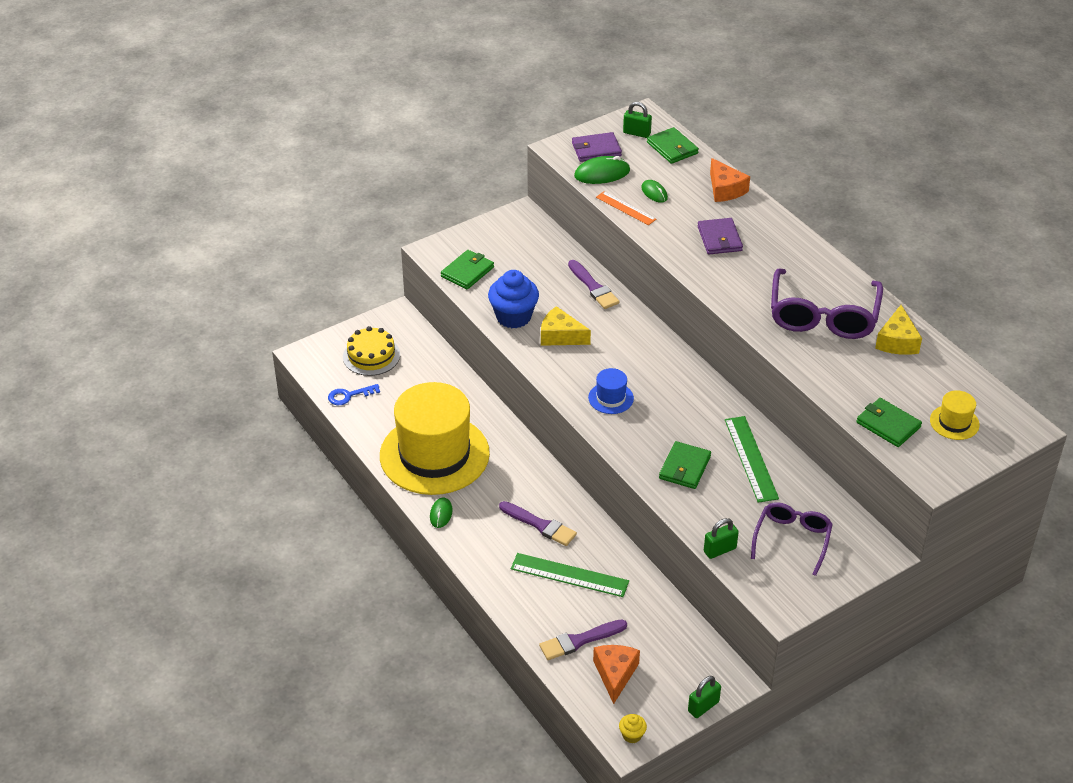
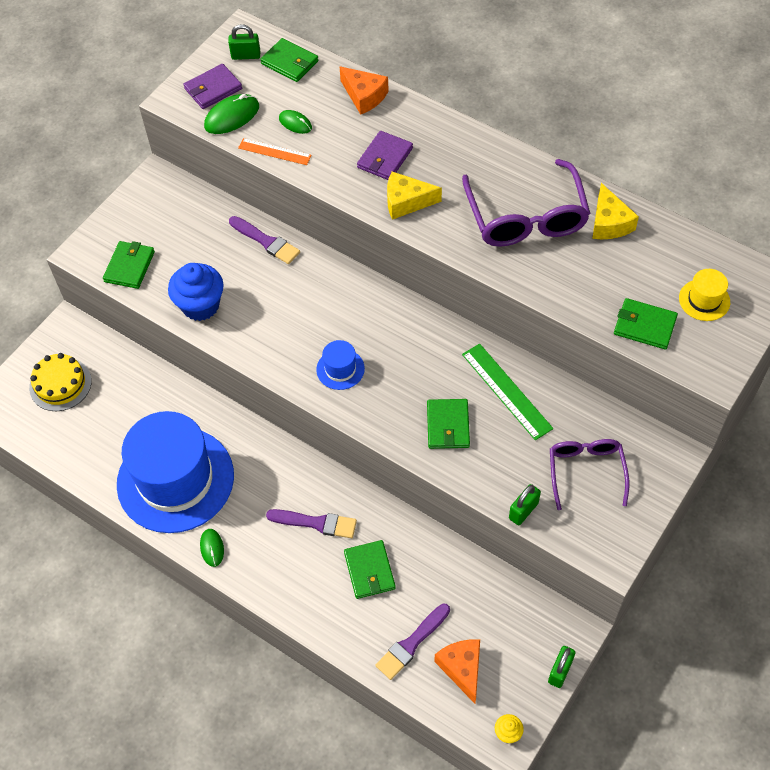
camera: 20 degrees left, 15 degrees up
(349, 396) = (57, 441): blue key -> none
(434, 454) = (175, 479): yellow hat -> blue hat
(560, 336) = (258, 312): yellow cheese -> yellow cheese (406, 202)
(569, 575) = (369, 571): green ruler -> green wallet
(719, 239) = (385, 158): purple wallet -> purple wallet turned 60 degrees clockwise

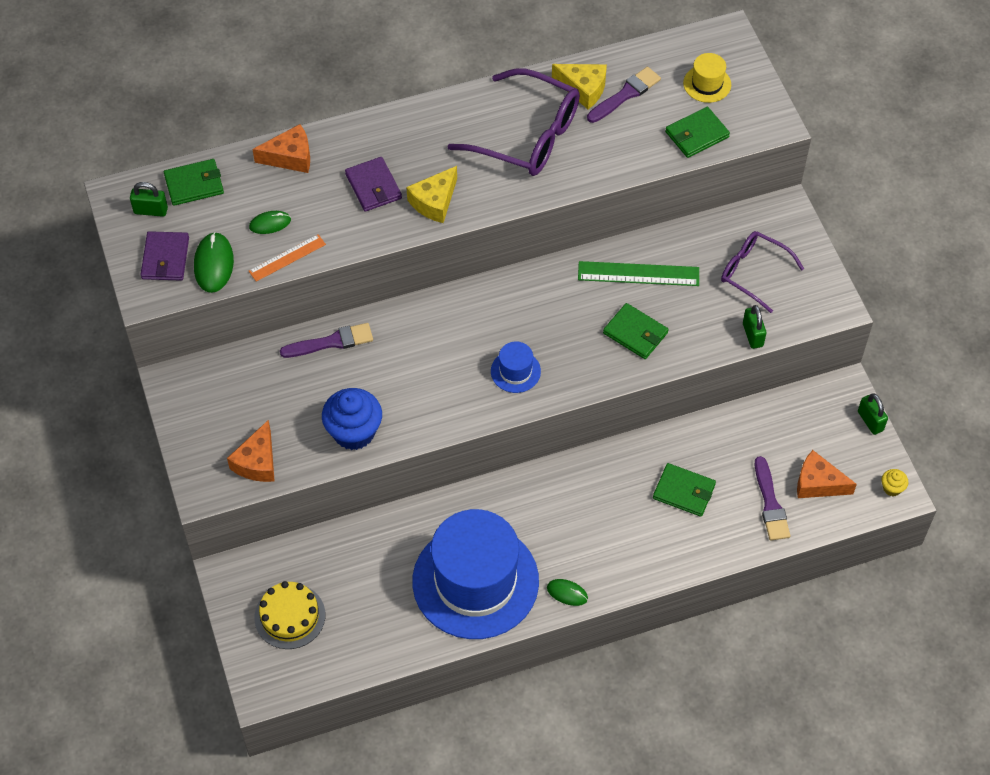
camera: 55 degrees left, 0 degrees up
(129, 266) = (257, 462): green wallet -> orange cheese
(246, 55) = (151, 210): green padlock -> green padlock turned 60 degrees clockwise
(316, 523) = (608, 502): purple brush -> purple brush (625, 94)

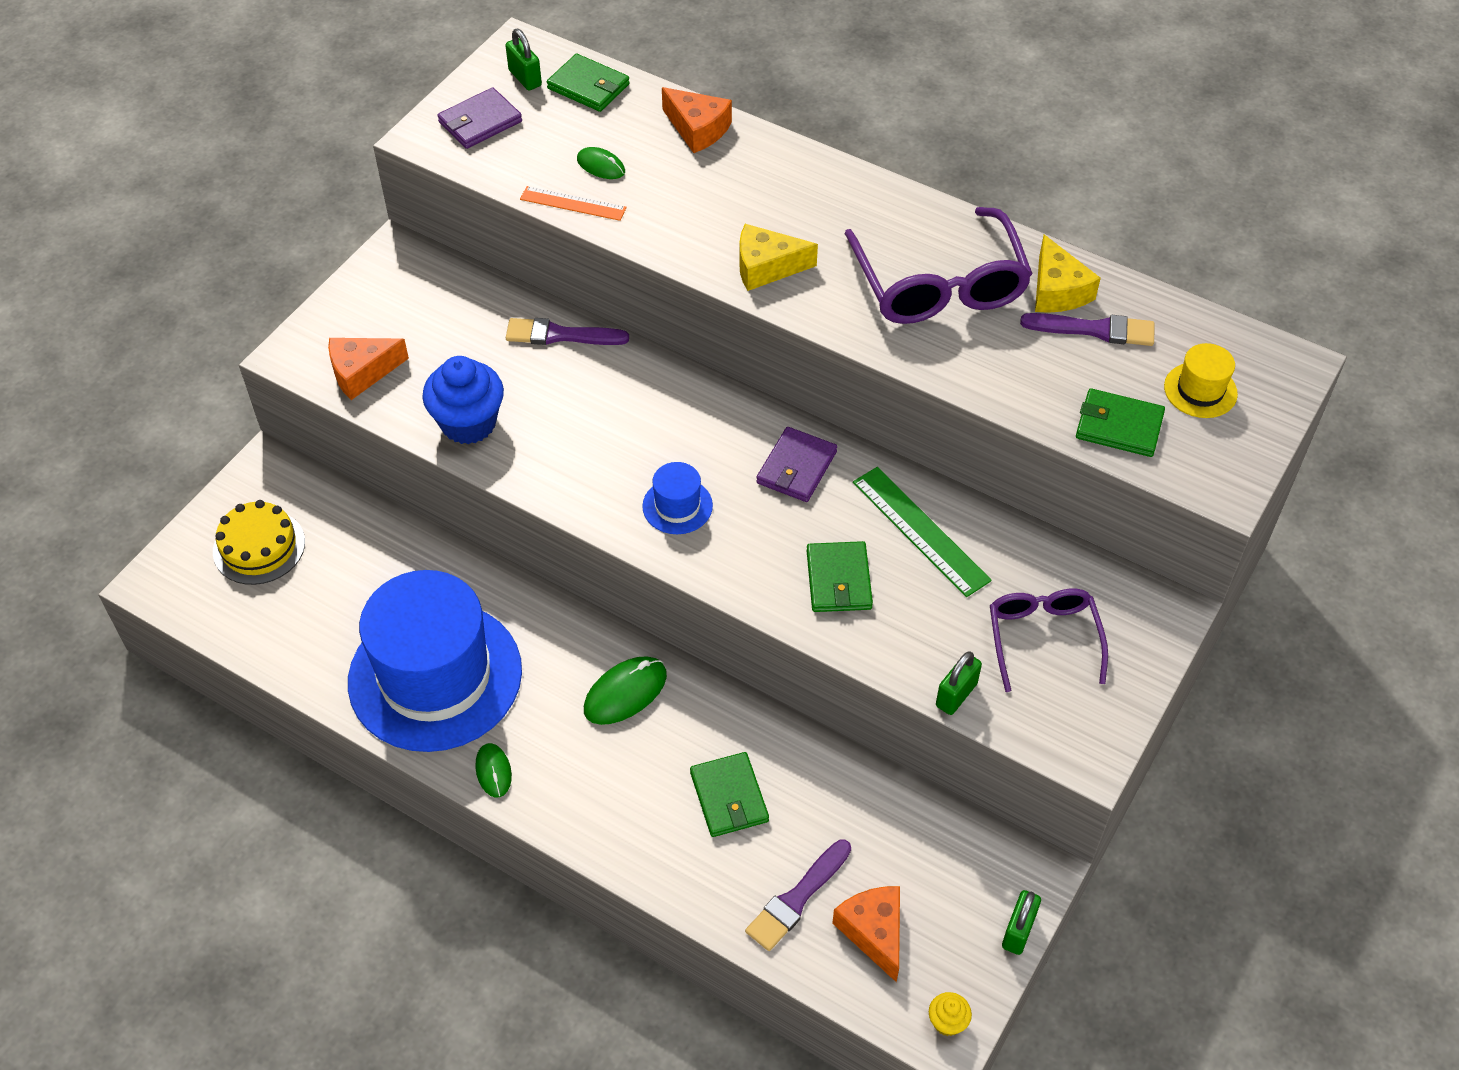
camera: 50 degrees right, 5 degrees down
(213, 264) = (509, 158): green mouse -> green mouse (625, 692)
(331, 342) = (560, 335): purple brush -> purple brush turned 150 degrees clockwise
(373, 186) = (732, 210): purple wallet -> purple wallet (796, 468)

